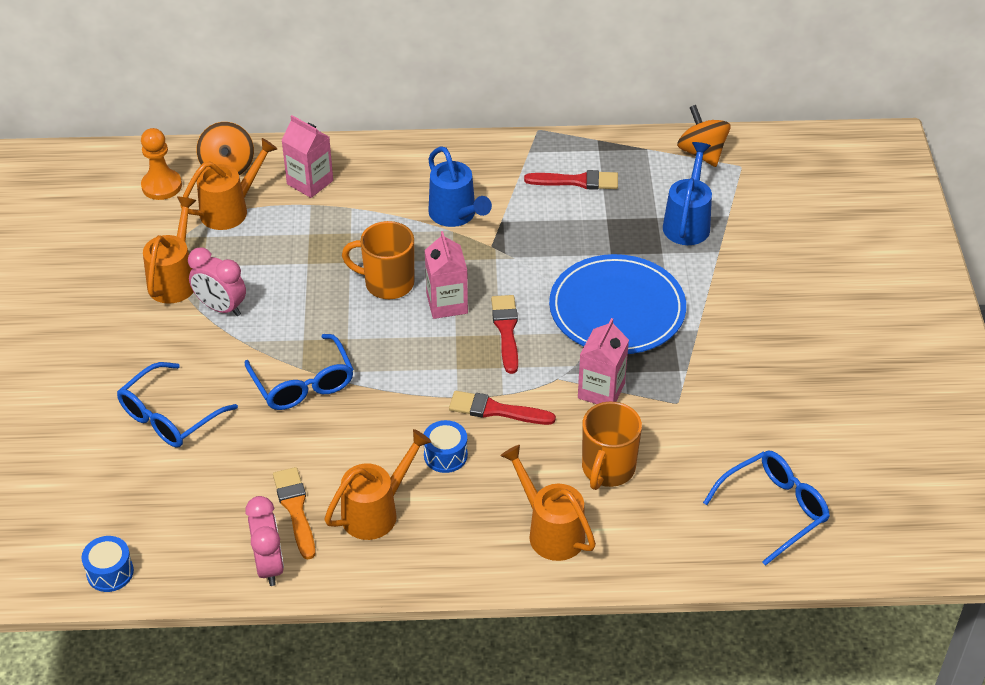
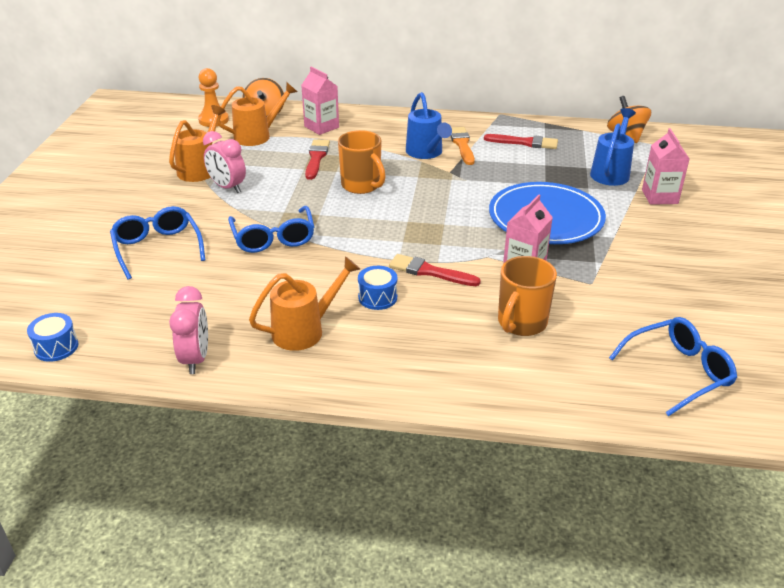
camera: 10 degrees right, 10 degrees down
(169, 417) = (157, 248): blue glasses -> blue glasses turned 105 degrees clockwise
(295, 509) = (235, 321): orange brush -> orange brush (462, 145)
(387, 283) = (361, 185): orange mug -> orange mug turned 150 degrees counterclockwise
(447, 304) = (405, 201): pink carton -> pink carton (659, 197)
(506, 330) = (450, 222): red brush -> red brush (316, 158)
(550, 531) = (459, 363): orange watering can -> none

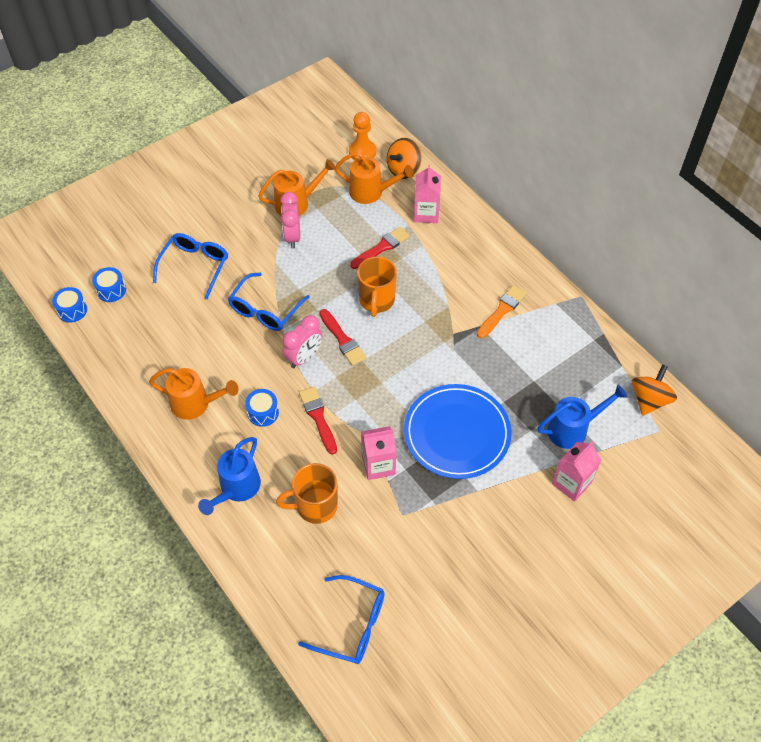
camera: 45 degrees right, 20 degrees up
(85, 309) = (111, 290): none -> blue drum
(195, 359) = (123, 377): pink clock -> pink clock (304, 357)
(426, 153) = (463, 300): blue watering can -> blue watering can (236, 489)
(524, 142) = (553, 344): red brush -> red brush (342, 339)

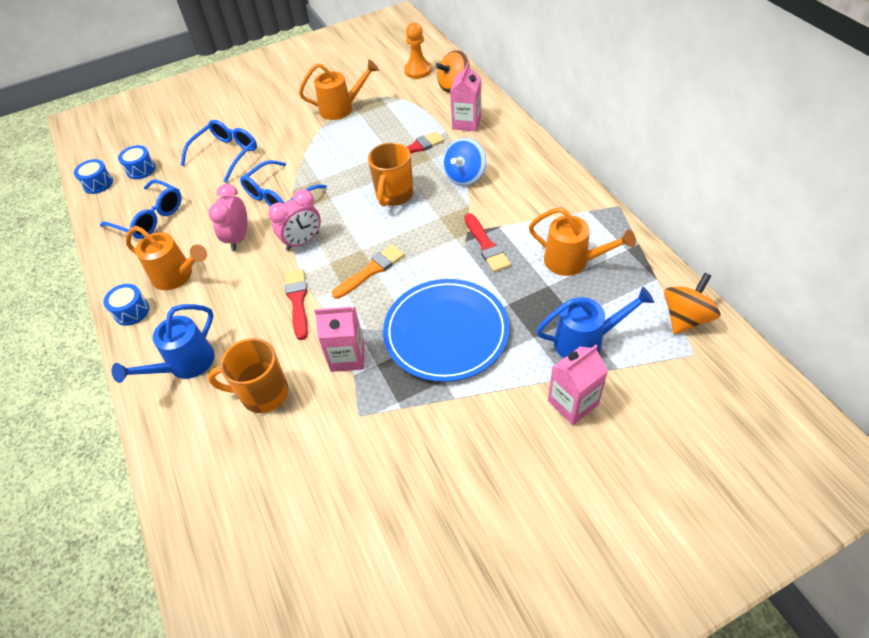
camera: 15 degrees right, 5 degrees down
(263, 412) = (241, 290): blue drum -> blue drum (131, 311)
(292, 237) = (328, 135): pink clock -> pink clock (238, 238)
(342, 339) = (348, 228): red brush -> red brush (486, 245)
(352, 625) = (259, 541): blue glasses -> blue glasses (150, 218)
(371, 192) = (416, 103): orange watering can -> orange watering can (572, 261)
(438, 275) = (465, 176): none -> blue spinning top
(502, 311) = (526, 213): orange brush -> orange brush (371, 271)

